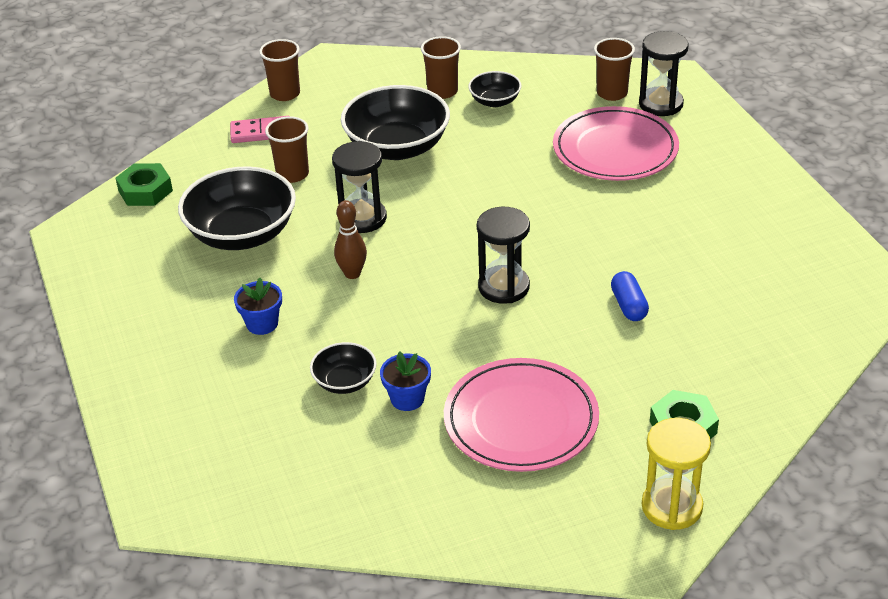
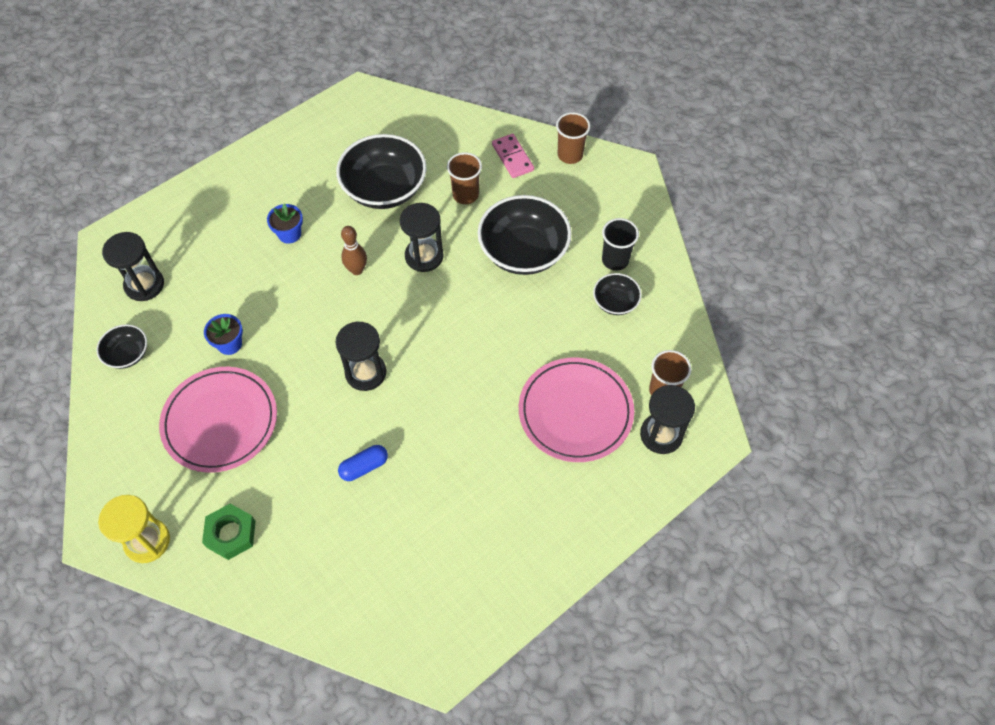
camera: 70 degrees right, 20 degrees up
(145, 191) = (418, 115): green nut -> none
(265, 475) = (144, 285): none -> black hourglass
(345, 382) = (240, 301): black bowl -> black bowl (127, 354)
(442, 91) = (615, 260): brown cup -> black cup

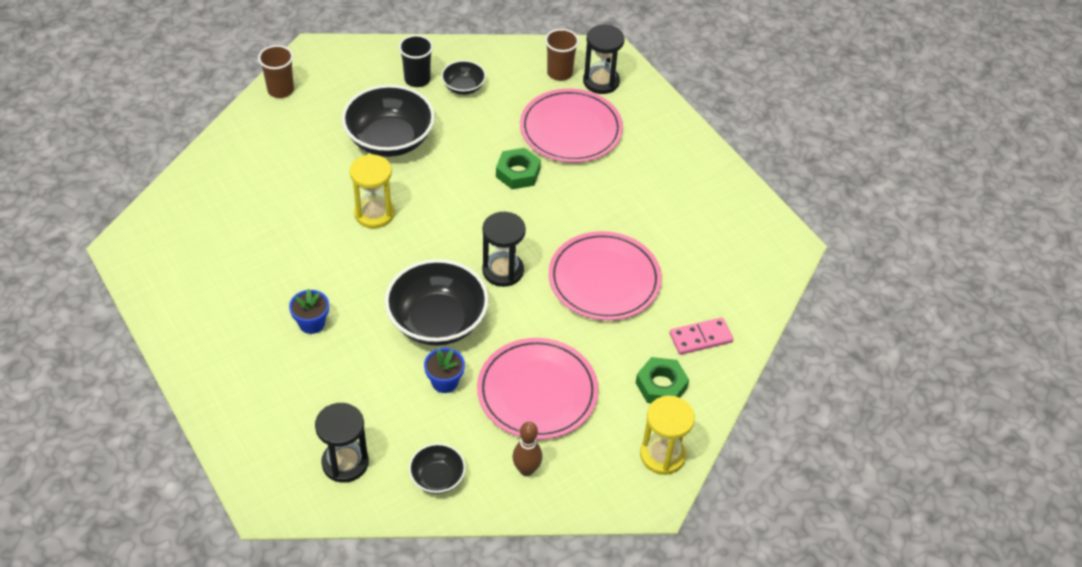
camera: 85 degrees left, 10 degrees down
(357, 270) = (377, 268): brown bowling pin -> brown bowling pin (526, 470)
(364, 467) = (604, 279): blue capsule -> pink plate
(384, 189) = (275, 237): black bowl -> black bowl (437, 321)
(424, 256) = (374, 213): black hourglass -> yellow hourglass
(465, 195) = (305, 173): brown cup -> none
(500, 369) = (518, 173): none -> green nut
(512, 157) = (268, 132): pink domino -> pink domino (700, 338)

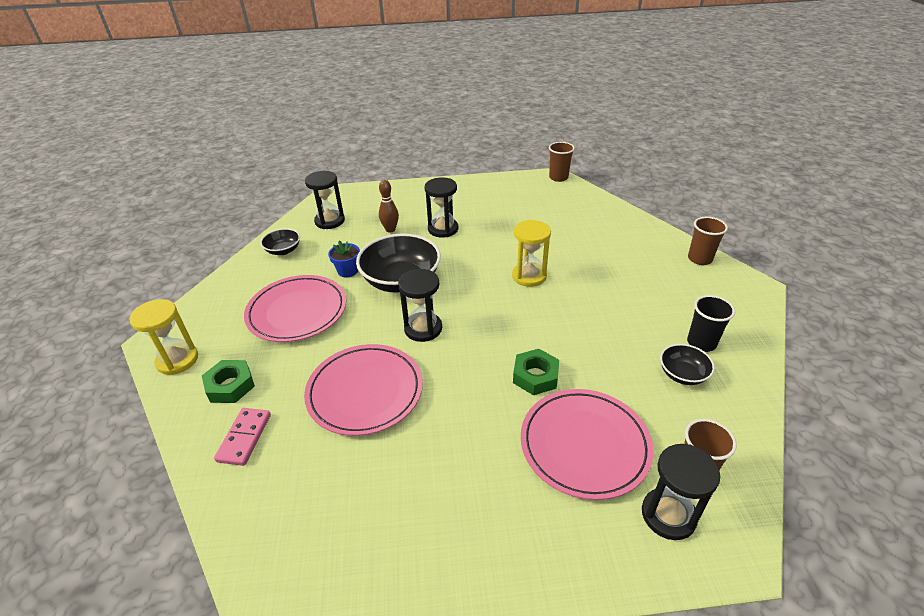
camera: 120 degrees right, 10 degrees down
(124, 242) = (558, 177): none -> brown cup
(312, 323) = (443, 229): blue flower pot -> black hourglass
(389, 140) = (615, 304): black bowl -> none
(526, 470) = (247, 287): brown bowling pin -> brown bowling pin (390, 229)

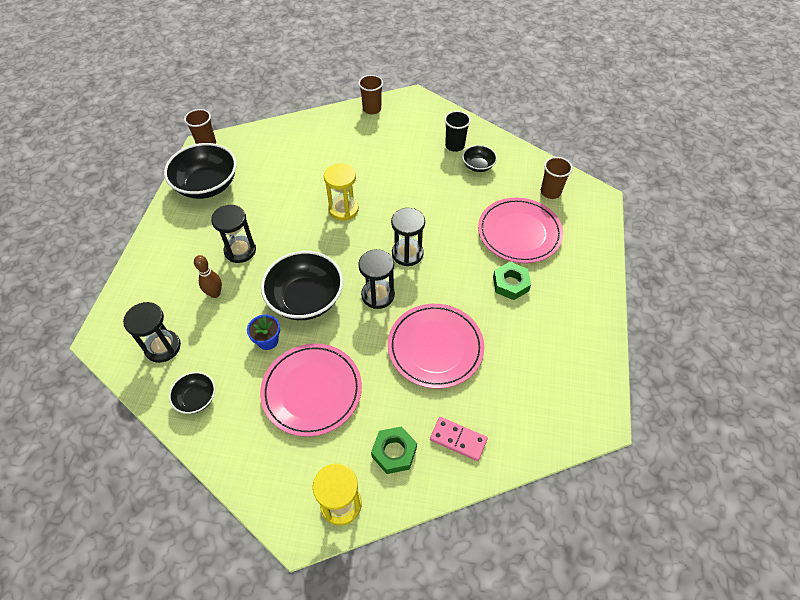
camera: 75 degrees left, 15 degrees up
(509, 192) = (207, 185): none -> black bowl
(535, 376) = (454, 239): green nut -> green nut (510, 284)
(668, 515) = (573, 214): black hourglass -> black hourglass (407, 254)

